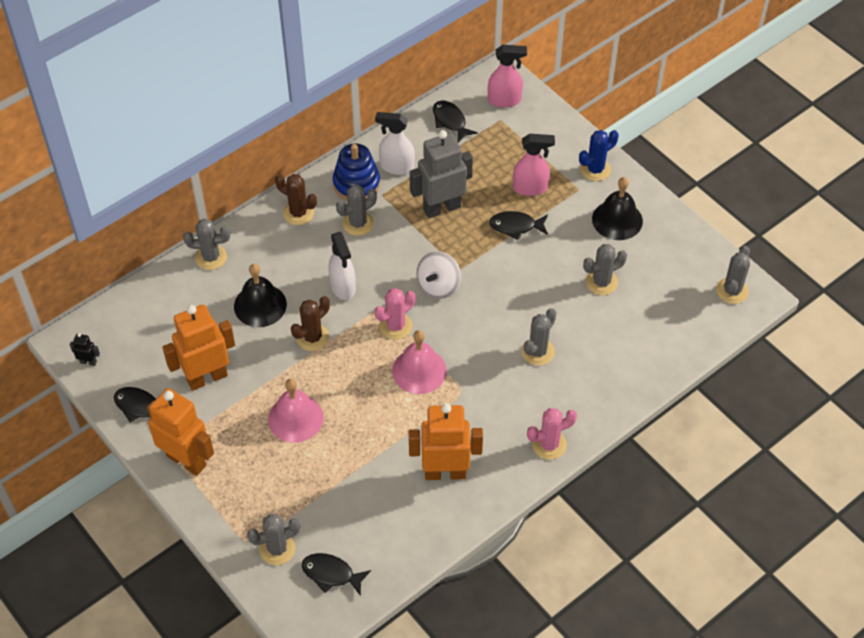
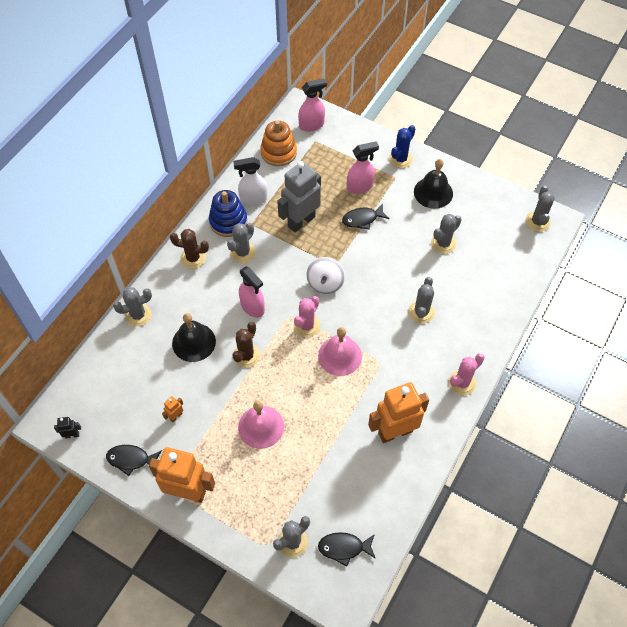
camera: 20 degrees left, 5 degrees up
(207, 377) = (176, 416): orange robot -> orange robot, size x0.41
(343, 287) = (253, 307): white spray bottle -> pink spray bottle
(450, 121) = (278, 152): black fish -> orange stacking toy

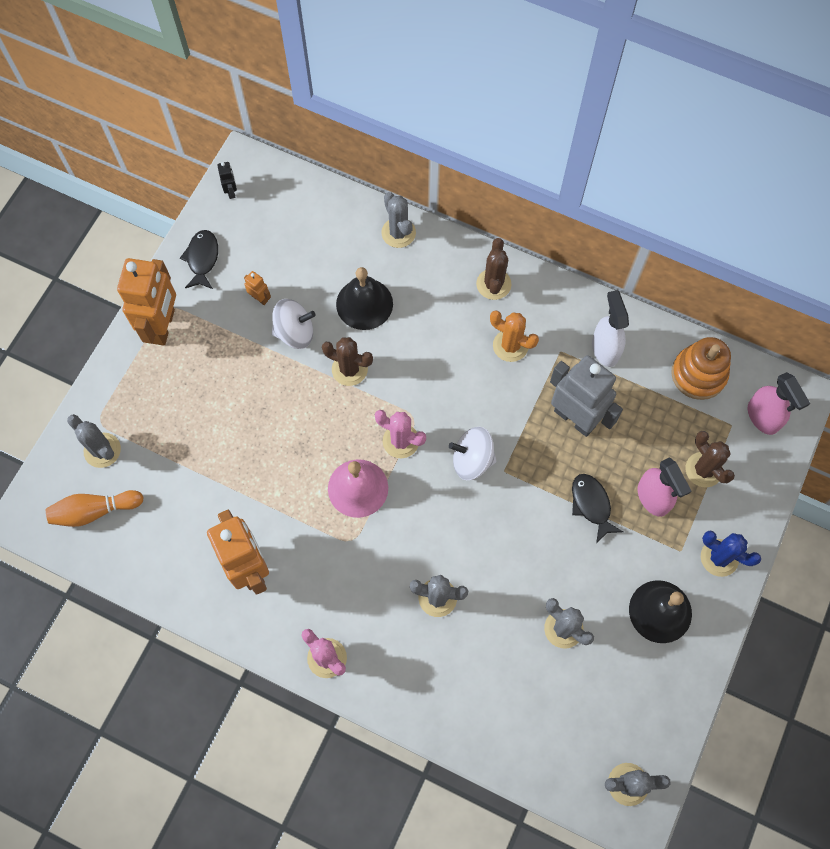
camera: 85 degrees right, 10 degrees up
(210, 392) = (295, 332): none -> white spinning top
(228, 221) = (560, 320): blue stacking toy -> none
(242, 252) = (510, 345): grey cactus -> orange cactus
(253, 307) = (423, 369): pink spray bottle -> none
(261, 426) = (250, 398): pink bell -> none
(343, 159) = (703, 469): none -> brown cactus
(344, 548) = (94, 511): black fish -> orange bowling pin

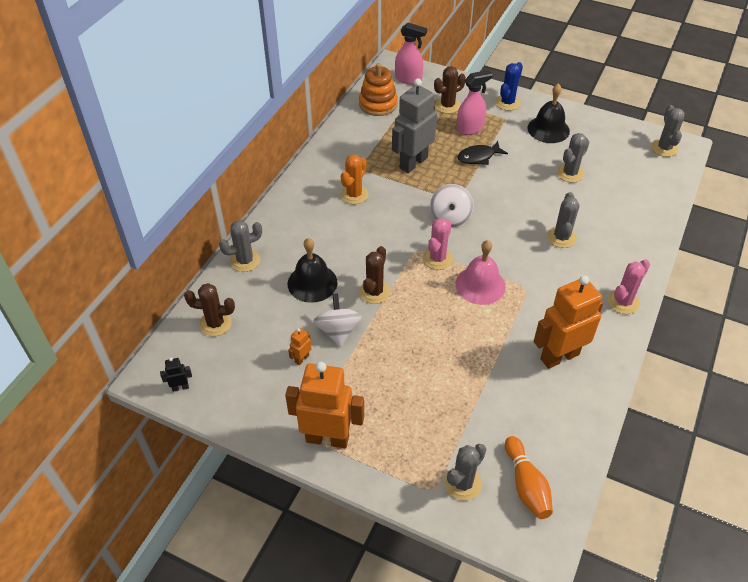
camera: 90 degrees left, 20 degrees down
(202, 259) = (254, 408): black fish -> none
(493, 284) = (300, 203): brown cactus -> brown cactus (215, 323)
(605, 349) = (358, 146): white spray bottle -> none
(763, 417) = (408, 79): pink spray bottle -> pink spray bottle turned 45 degrees clockwise

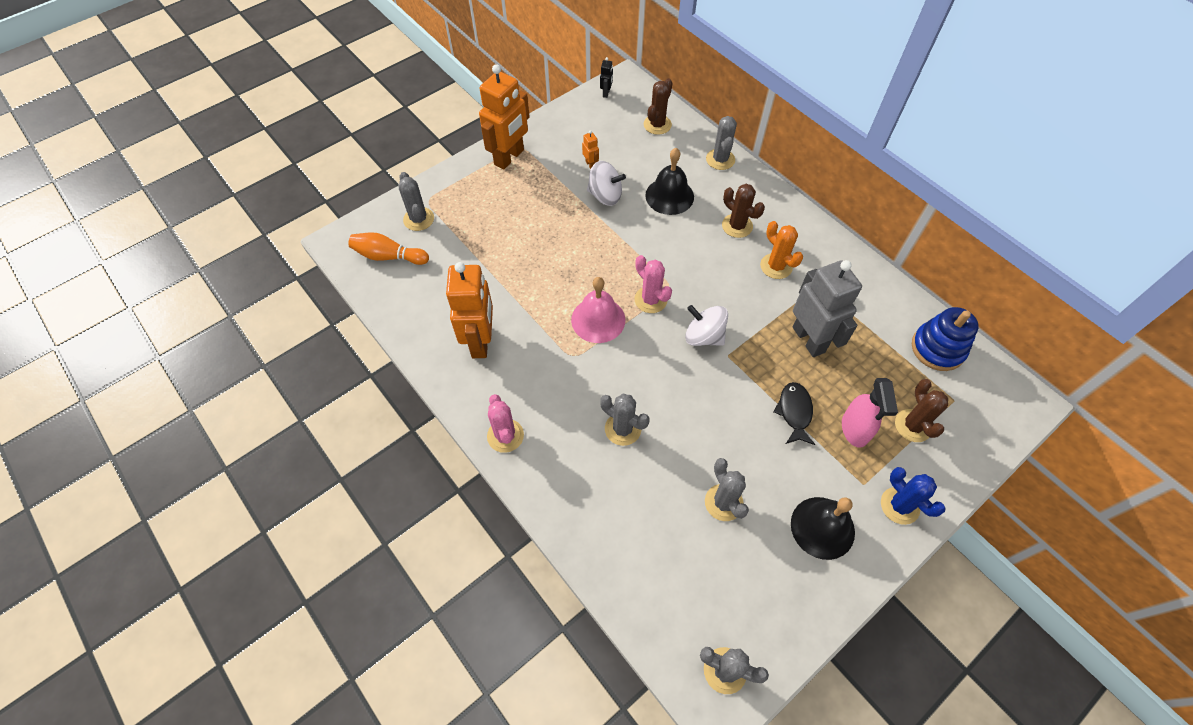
camera: 115 degrees right, 10 degrees up
(374, 292) = (635, 235): brown cactus -> brown cactus (737, 226)
(378, 104) = (937, 348): orange stacking toy -> blue stacking toy
(408, 79) = (988, 405): pink spray bottle -> none

